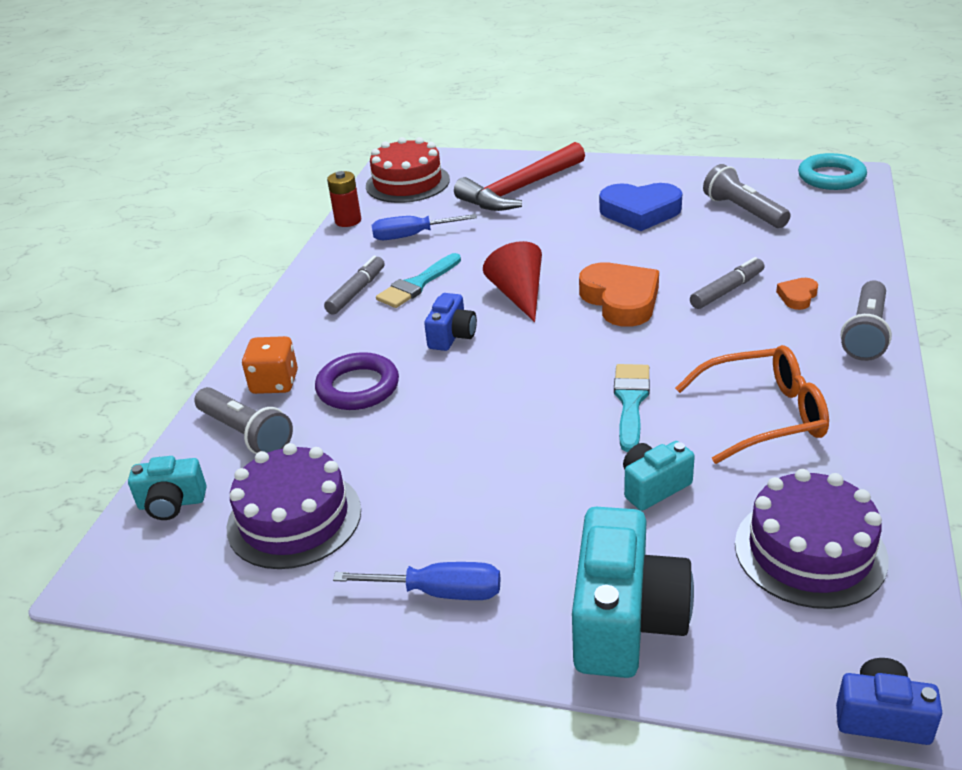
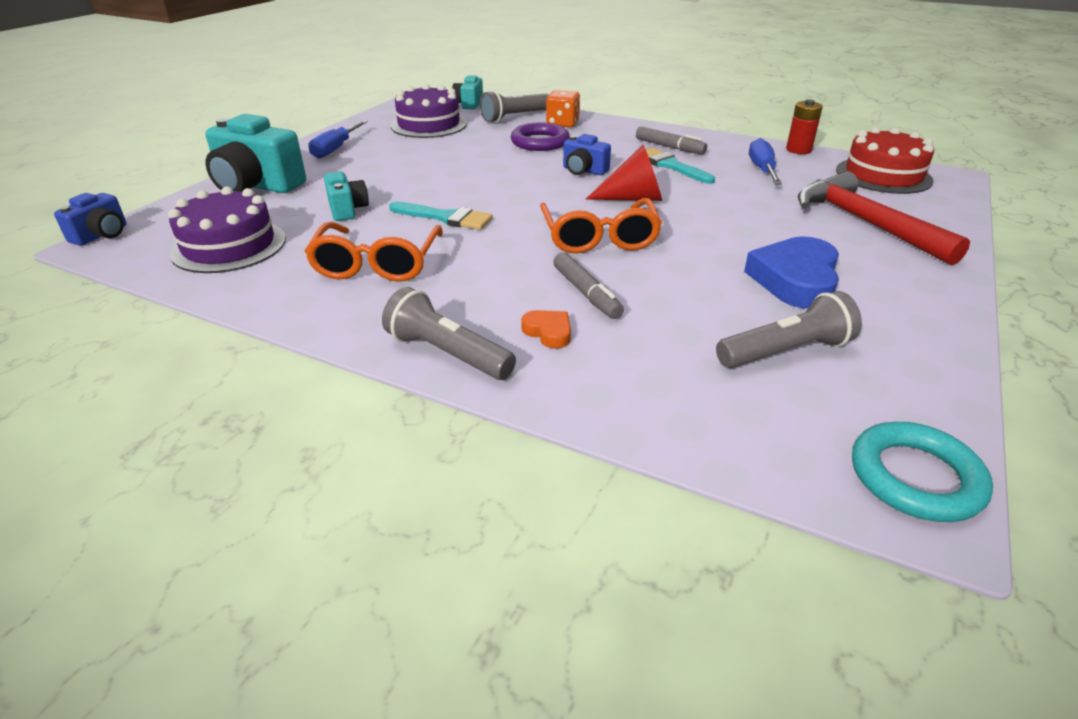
camera: 100 degrees right, 0 degrees up
(621, 300) = (599, 237): orange heart -> orange glasses

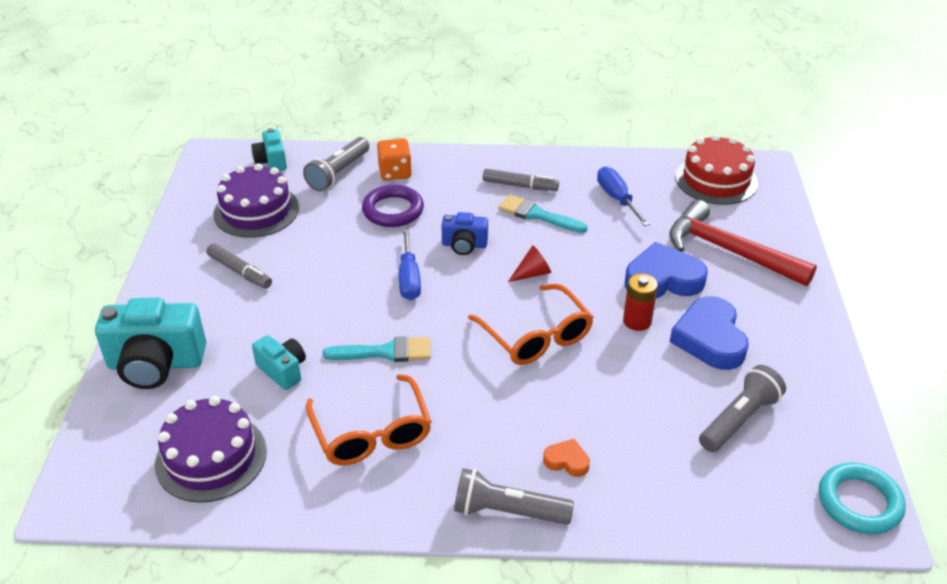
camera: 25 degrees left, 5 degrees up
(102, 235) = (61, 487): blue camera -> none
(335, 149) = (188, 280): blue screwdriver -> blue screwdriver (409, 278)
(586, 293) = (567, 408): grey marker -> grey marker (240, 272)
(633, 198) = (532, 273): red cone -> red cone, size x0.61
(771, 227) = (663, 279): none -> blue heart
(798, 150) = (633, 160): red battery -> red battery (637, 321)

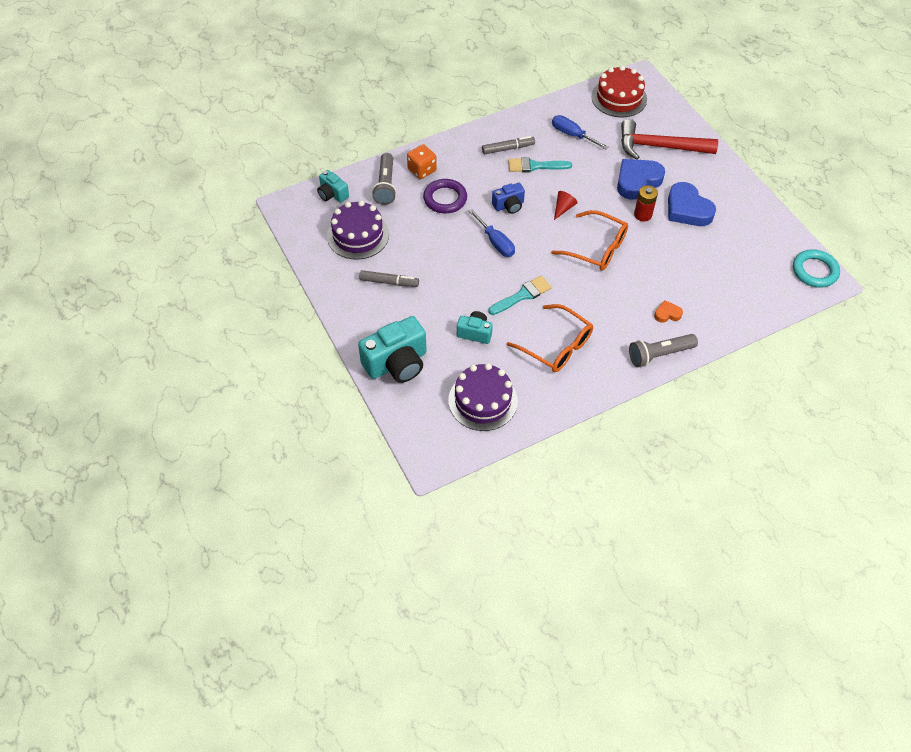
camera: 30 degrees left, 15 degrees up
(739, 420) = (733, 251): grey flashlight -> none

